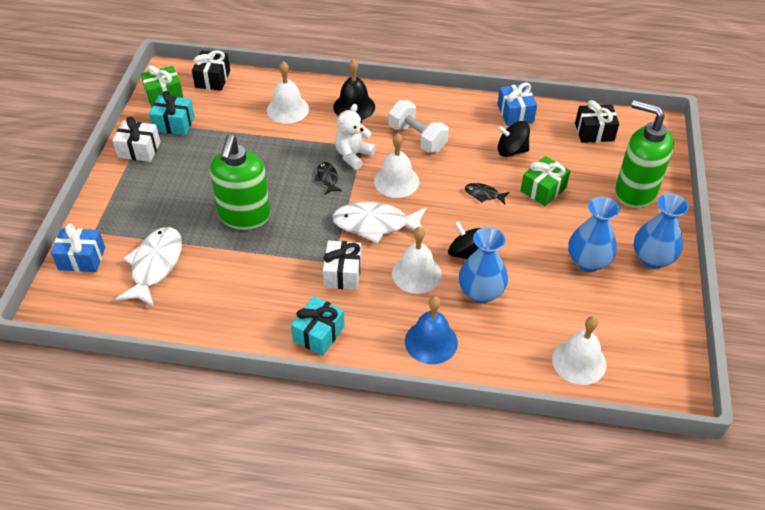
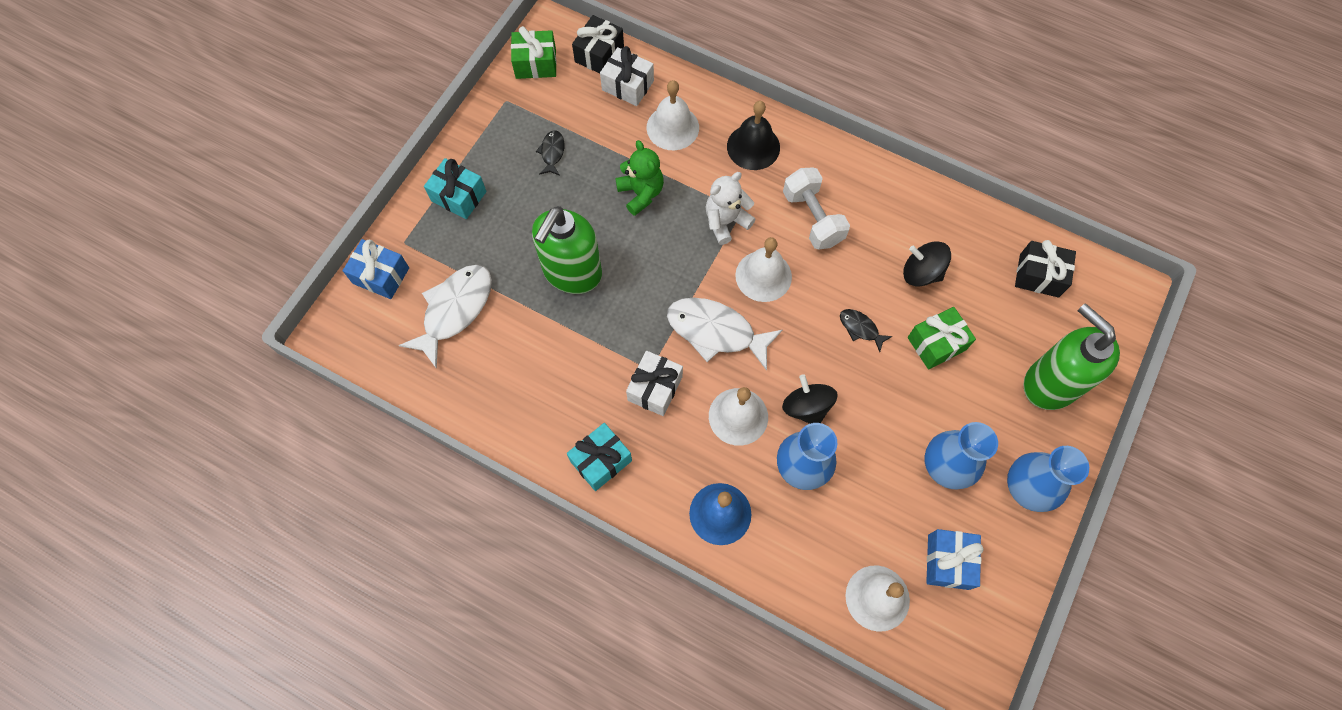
camera: 20 degrees right, 20 degrees up
(139, 150) = (484, 139): white gift -> white gift (628, 85)
(174, 124) = (534, 111): turquoise gift -> turquoise gift (459, 196)
(280, 154) = (641, 193): none -> green teddy bear
(327, 178) = (684, 246): black fish -> black fish (552, 152)
(515, 113) = (950, 216): blue gift -> blue gift (948, 562)

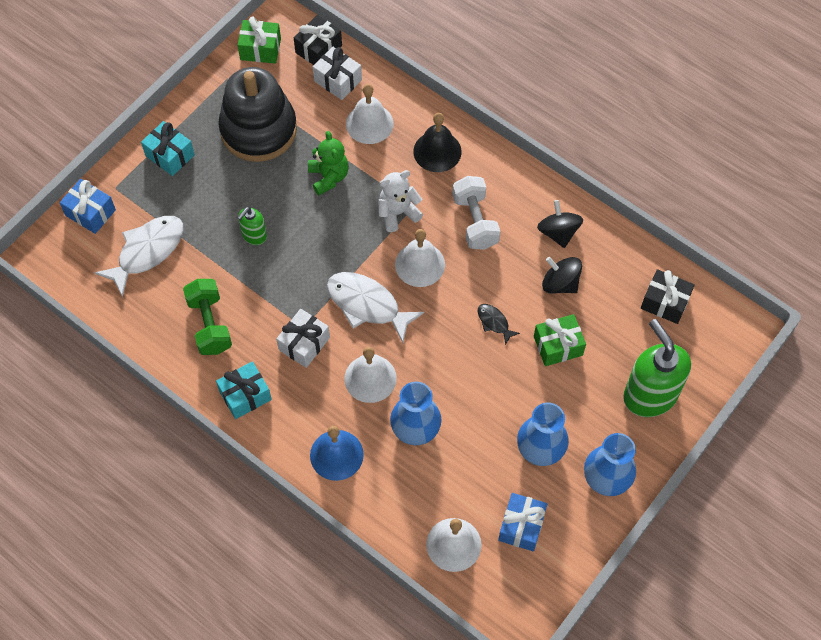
camera: 10 degrees right, 5 degrees down
(543, 383) = (210, 324): none -> green dumbbell
(552, 152) = (258, 130): black fish -> black stacking toy
(572, 273) = (254, 235): green soap dispenser -> green soap dispenser, size x0.50
(806, 407) = (431, 380): black spinning top -> black spinning top (558, 232)

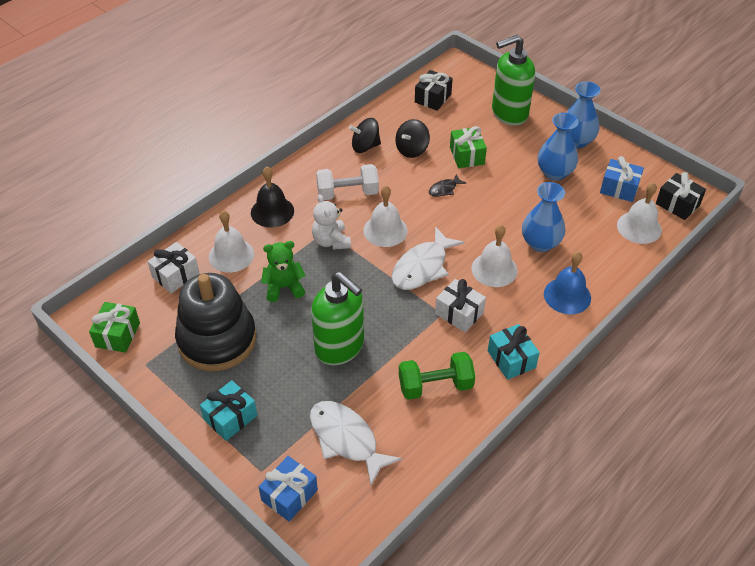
camera: 85 degrees left, 15 degrees down
(254, 235) = (340, 347): green soap dispenser -> green soap dispenser, size x2.01
(318, 49) = (133, 288): black gift -> black gift (677, 204)

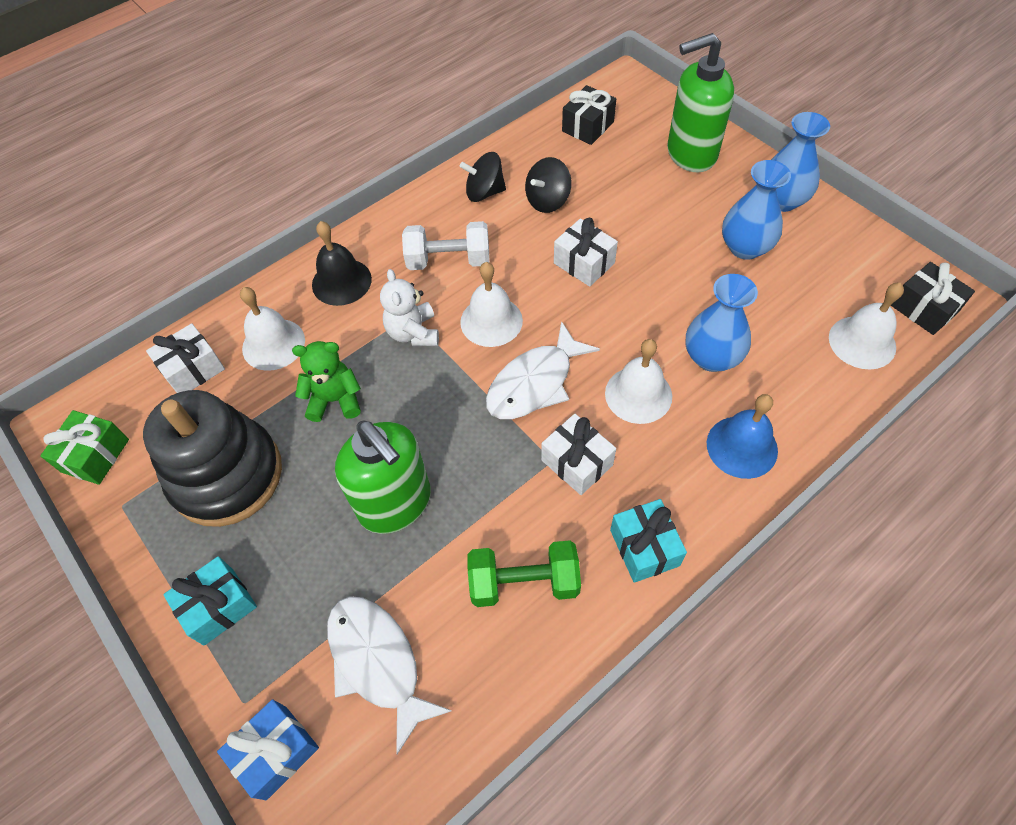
camera: 10 degrees right, 10 degrees up
(444, 189) = (584, 263): black fish -> white gift
(467, 156) = (623, 214): green gift -> none
(619, 188) = (838, 277): blue gift -> none

